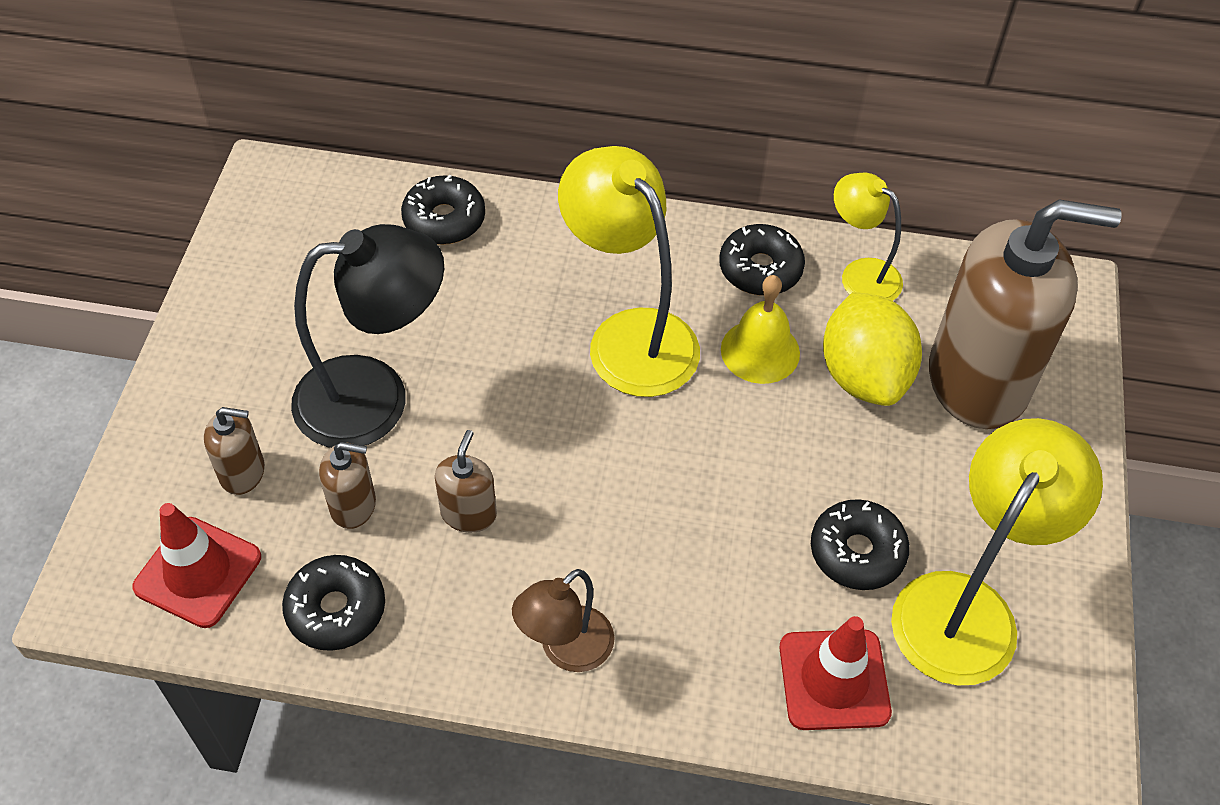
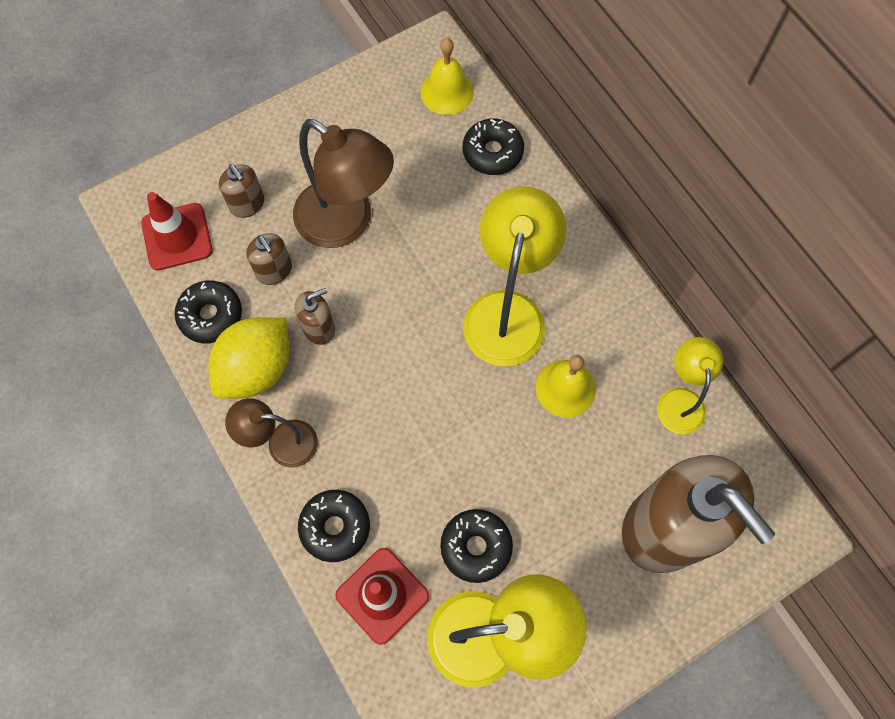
camera: 50 degrees right, 15 degrees up
(332, 205) = (447, 92): none -> yellow bell
(375, 398) = (346, 223): black lamp -> brown lamp
(760, 269) = (626, 341): black donut -> black donut (335, 527)
(864, 375) = (604, 459): yellow lemon -> yellow lemon (257, 369)

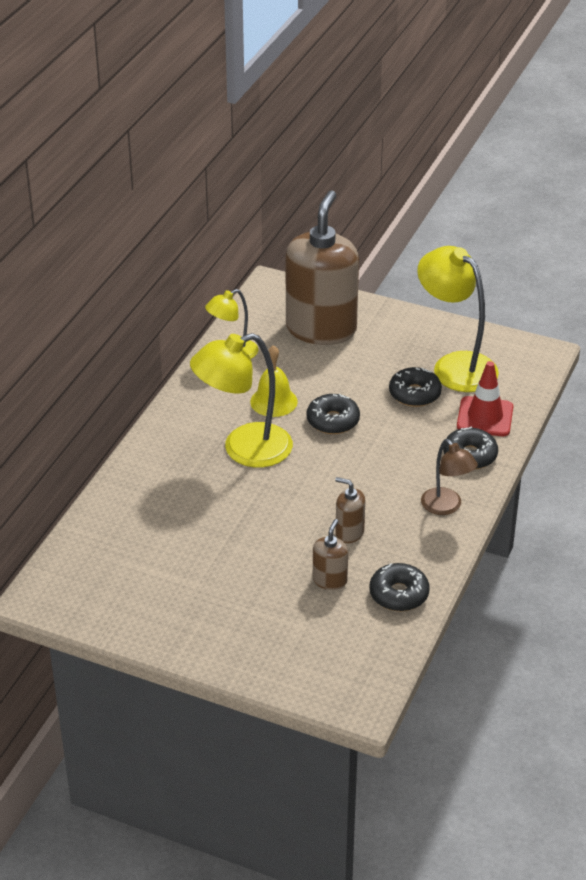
camera: 125 degrees left, 30 degrees down
(177, 237) = (357, 653): red traffic cone -> none
(247, 204) = (290, 628): brown soap dispenser -> none
(257, 369) = (411, 547): yellow lemon -> none
(346, 223) = (252, 563): brown lamp -> none
(447, 92) = (79, 567): yellow bell -> none
(492, 152) = (116, 515): black donut -> black donut (333, 421)

